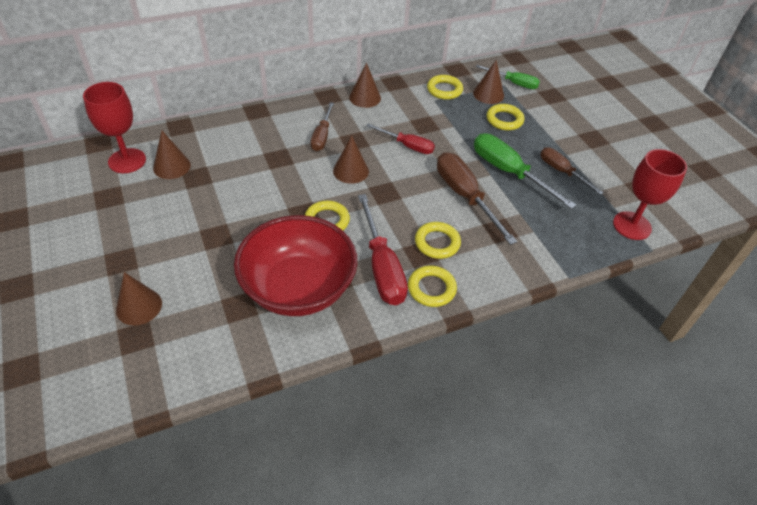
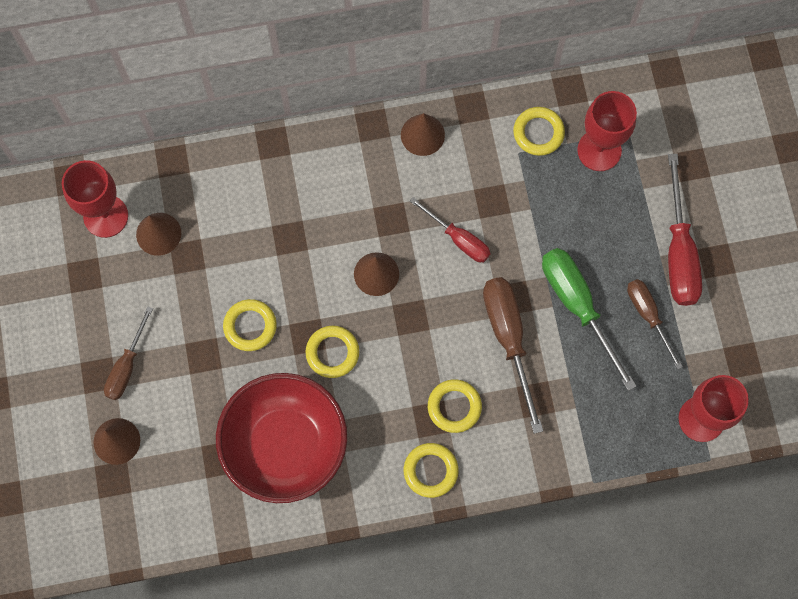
camera: 15 degrees right, 25 degrees up
(322, 136) = (351, 205): brown screwdriver -> brown screwdriver (127, 366)
(382, 267) = (382, 431): red screwdriver -> red screwdriver (679, 252)
(488, 94) = (599, 150): brown cone -> red goblet
(504, 120) = (604, 207): yellow ring -> yellow ring (250, 326)
(513, 83) = (644, 131): green screwdriver -> none

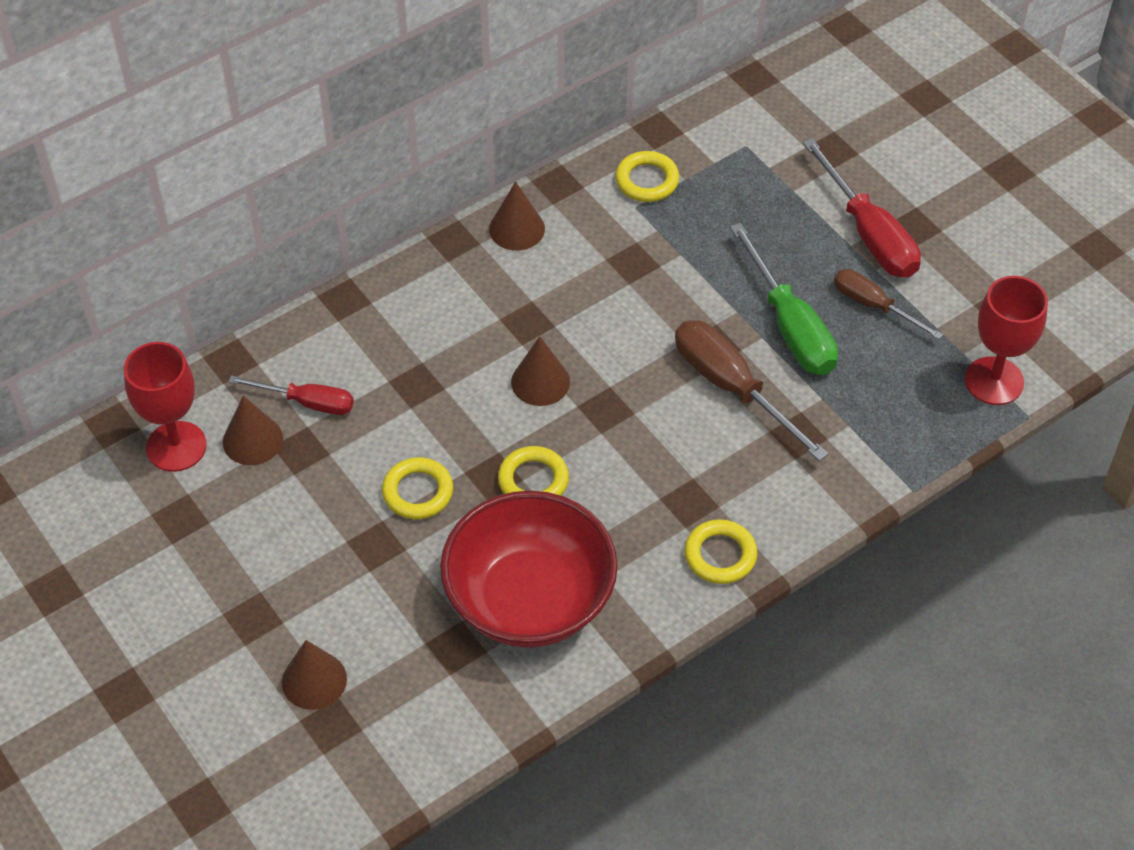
camera: 25 degrees left, 20 degrees down
(127, 366) = (285, 594): brown screwdriver -> none
(454, 407) = (709, 479): yellow ring -> none
(458, 239) = (616, 312): red screwdriver -> red screwdriver (307, 402)
(577, 306) = (790, 326): green screwdriver -> green screwdriver turned 150 degrees counterclockwise
(599, 150) = (724, 173): red goblet -> none

